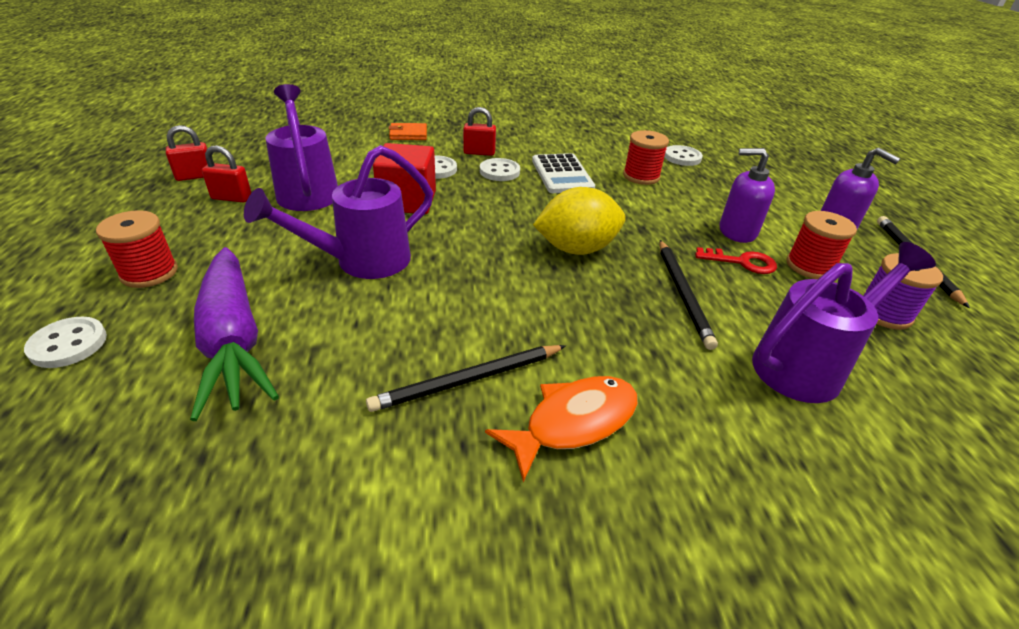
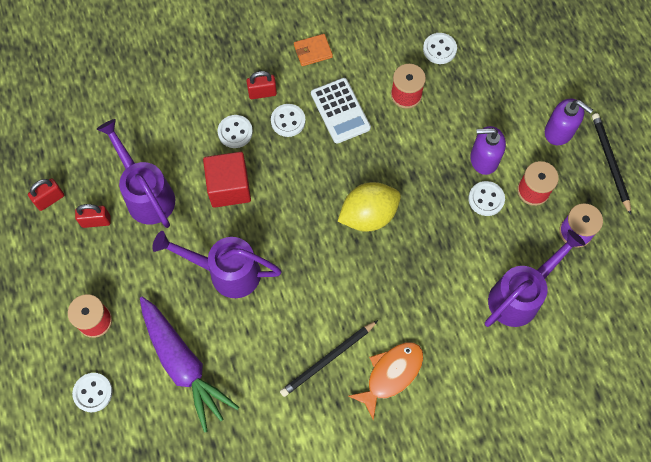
camera: 10 degrees left, 30 degrees up
(361, 262) = (225, 272): purple watering can -> purple watering can turned 60 degrees clockwise
(408, 134) = (190, 77): orange wallet -> orange wallet (313, 51)
(683, 294) = (445, 247): black pencil -> none
(742, 262) = (486, 199): red key -> white button

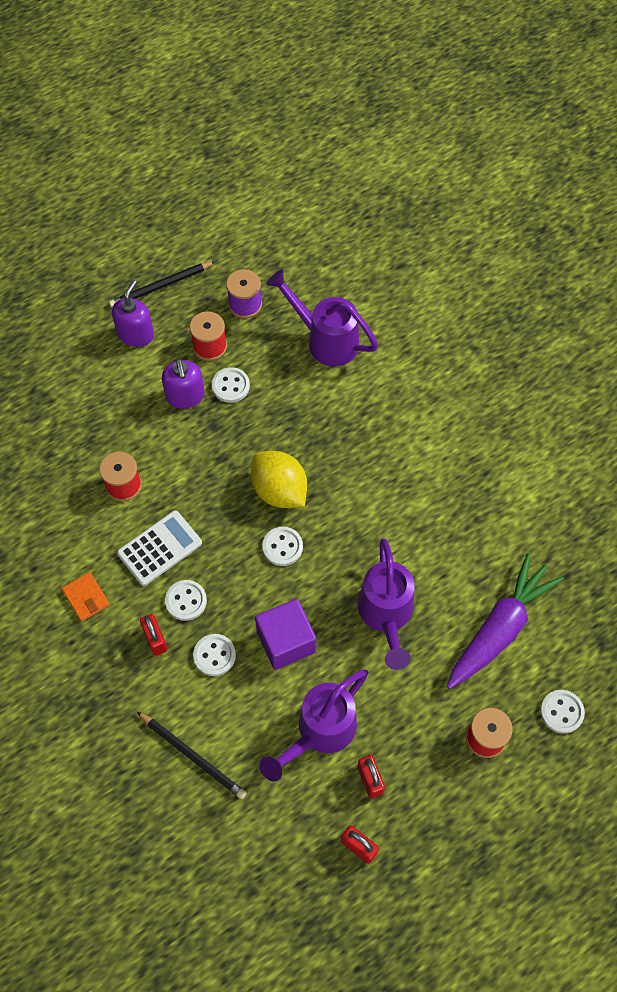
camera: 105 degrees left, 5 degrees down
(229, 187) = (286, 641): red cube -> purple cube
(328, 359) = (445, 492): black pencil -> black pencil (193, 756)
(391, 374) = (440, 433): orange fish -> none
(439, 49) = (57, 464): white button -> white button (282, 547)

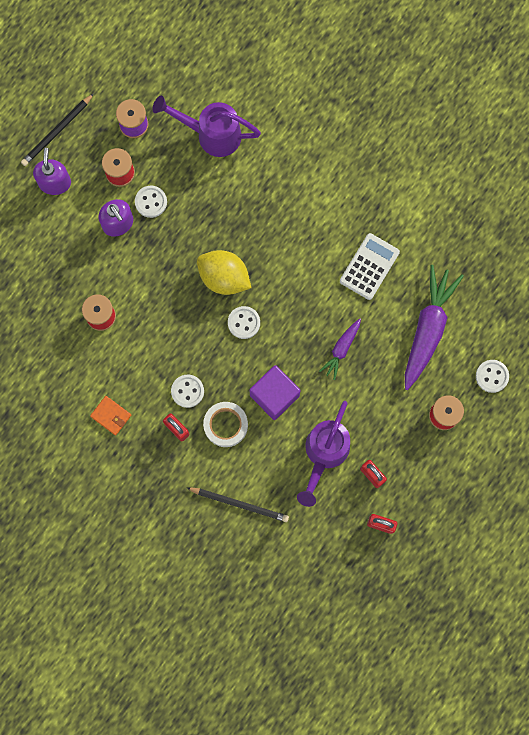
camera: 20 degrees left, 15 degrees up
(159, 548) = (150, 357): white calculator -> white calculator (369, 266)
(214, 655) = (225, 425): white button -> white tape
(386, 616) = (341, 349): purple watering can -> purple carrot

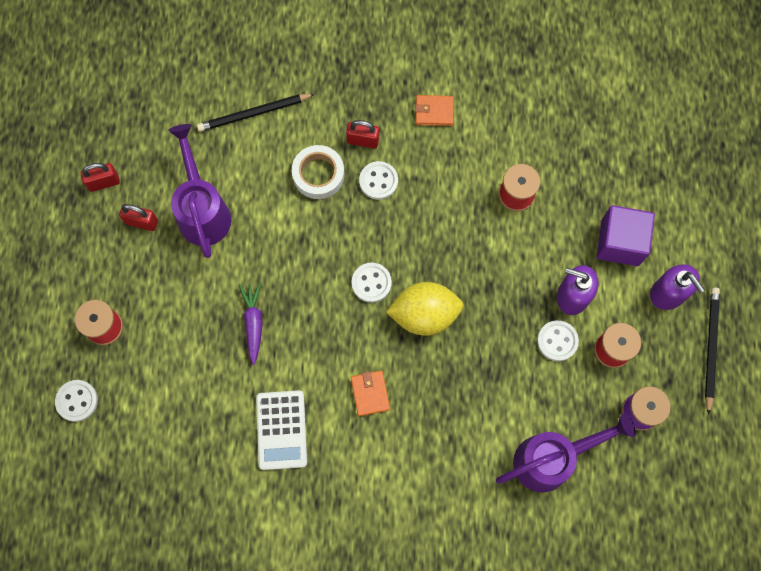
camera: 145 degrees right, 5 degrees down
(274, 395) = (290, 233): purple cube -> purple cube (620, 242)
(296, 251) = (370, 393): none -> orange wallet
(428, 329) = (176, 405): purple carrot -> none

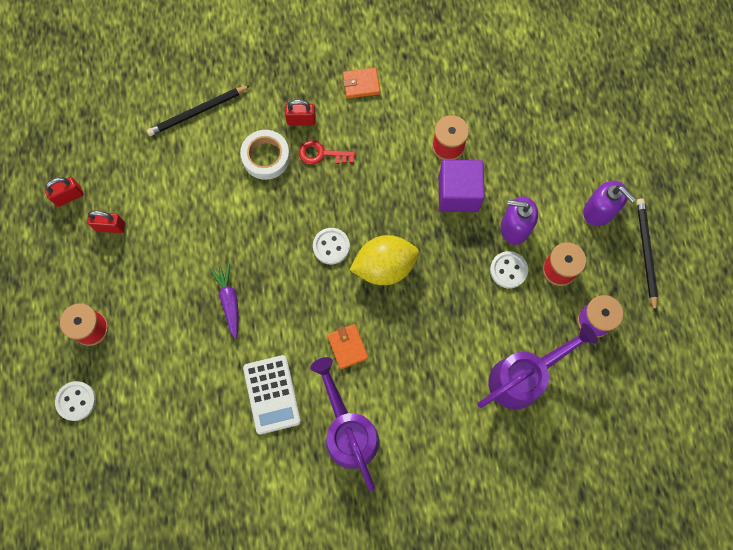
camera: 10 degrees left, 0 degrees up
(203, 210) = (165, 206): purple watering can -> purple watering can (348, 431)
(378, 181) = (321, 154): white button -> red key
(620, 242) = (548, 173): purple cube -> purple cube (458, 193)

